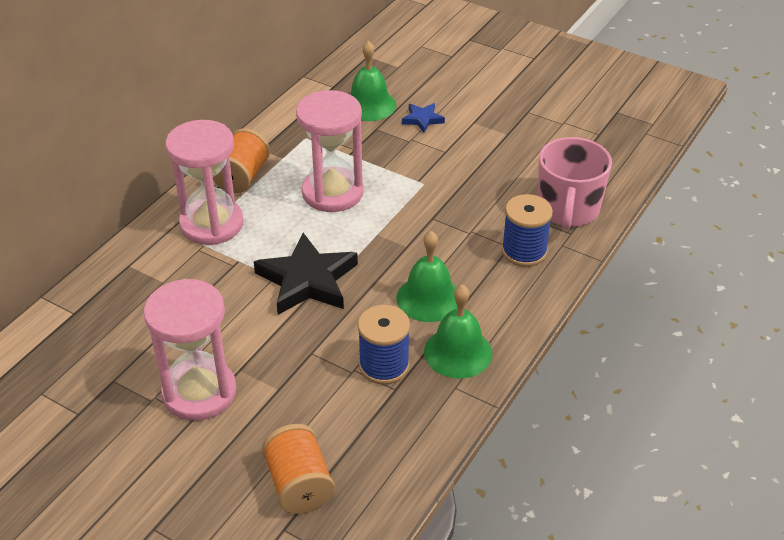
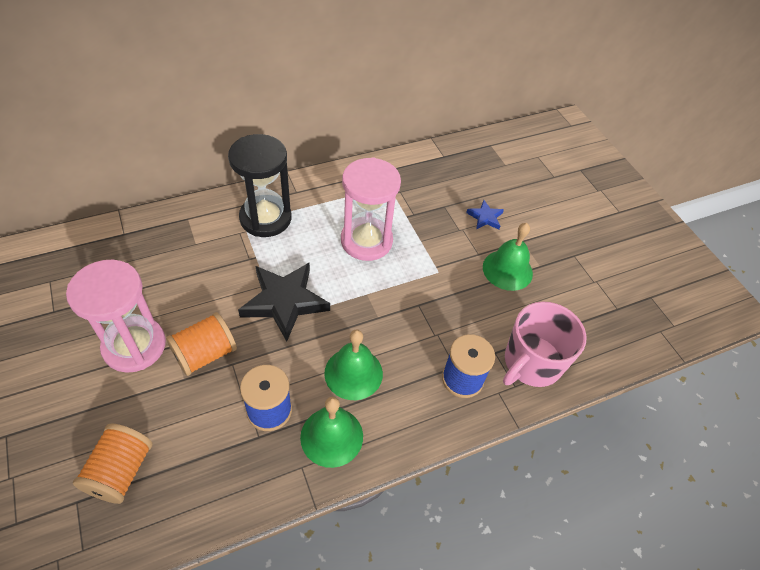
camera: 30 degrees right, 10 degrees up
(211, 224) = (265, 218): pink hourglass -> black hourglass
(242, 177) = (318, 193): orange spool -> orange spool (205, 354)
(369, 105) = (456, 184): green bell -> green bell (507, 270)

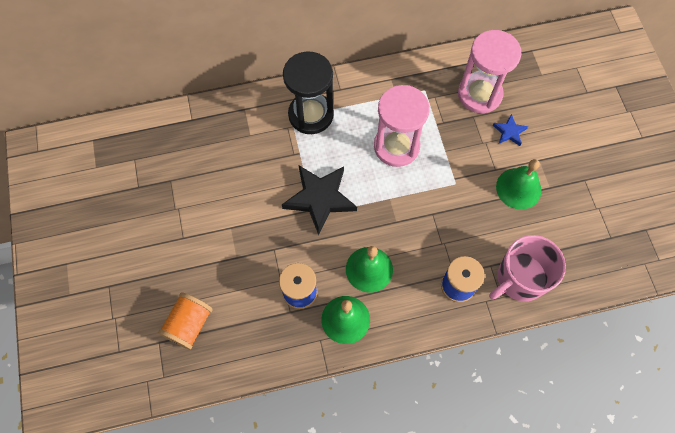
camera: 15 degrees right, 15 degrees up
(134, 346) = (199, 224): pink hourglass -> pink hourglass (479, 94)
(205, 354) = (253, 238): orange spool -> none

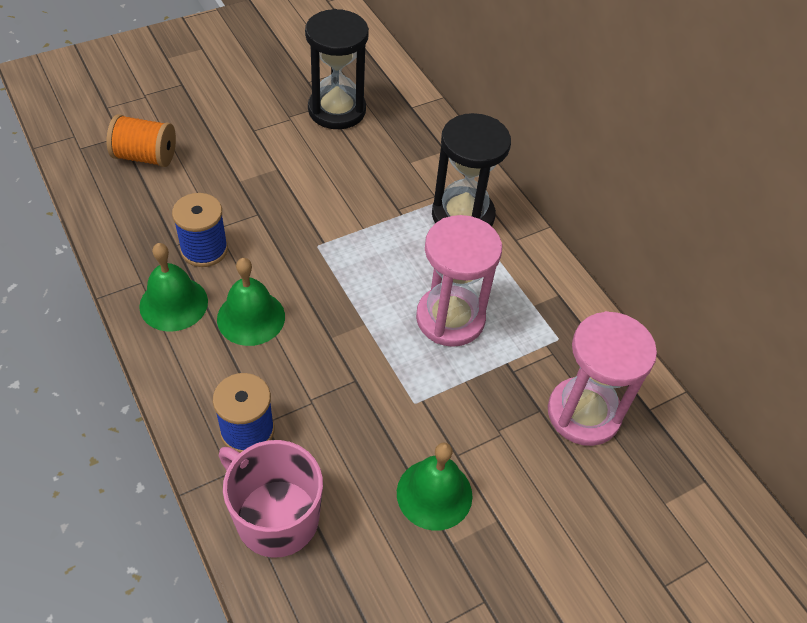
camera: 70 degrees right, 15 degrees down
(179, 172) = (337, 110): none -> black hourglass
(320, 198) = (341, 247): black star -> none
(509, 132) = (532, 466): blue star -> none

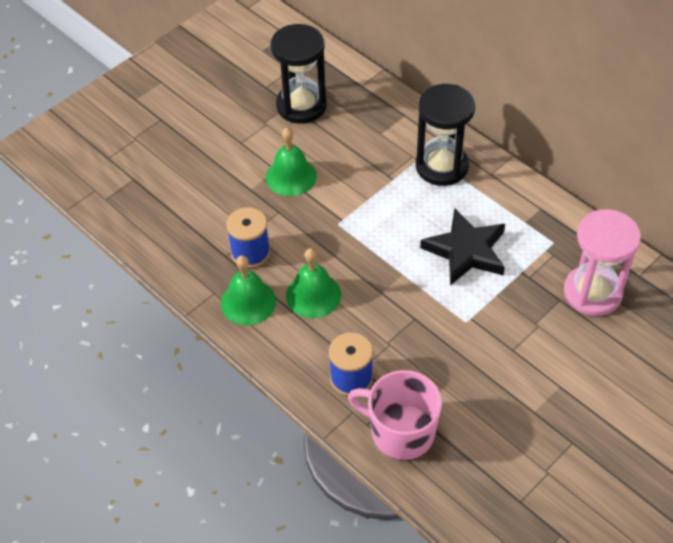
camera: 10 degrees left, 0 degrees up
(145, 156) = (163, 190): orange spool -> none
(434, 494) = (507, 382): green bell -> green bell (291, 176)
(450, 318) = (466, 251): pink hourglass -> black star

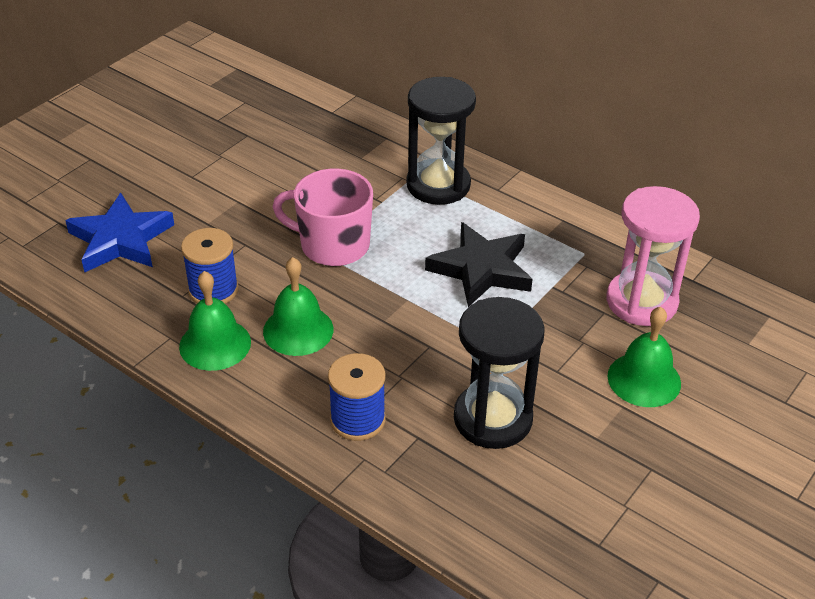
camera: 10 degrees left, 10 degrees down
(181, 200) = (120, 240): none -> blue star
(291, 176) = (257, 207): green bell -> green bell (644, 379)
(301, 105) = (262, 135): black hourglass -> black hourglass (492, 419)
(401, 432) = (430, 476): pink mug -> pink mug (333, 245)

